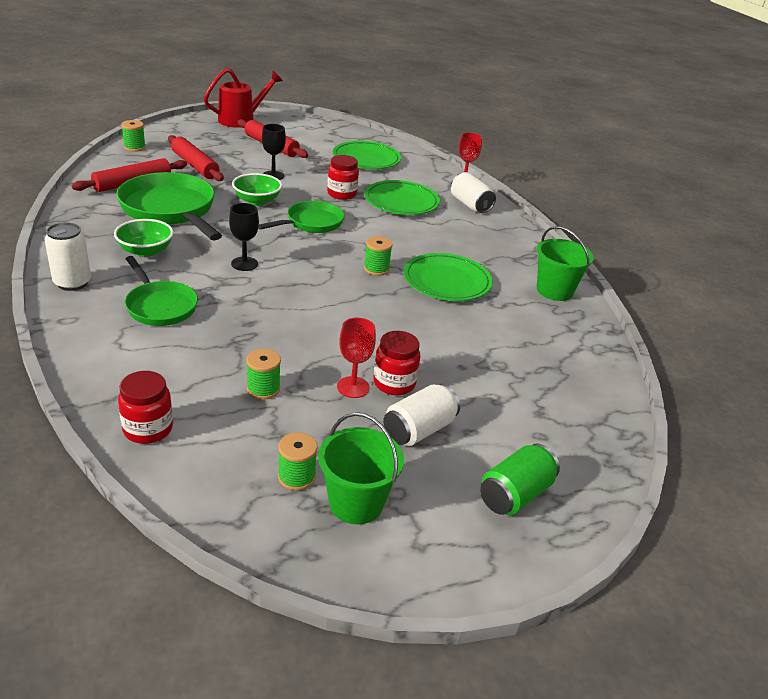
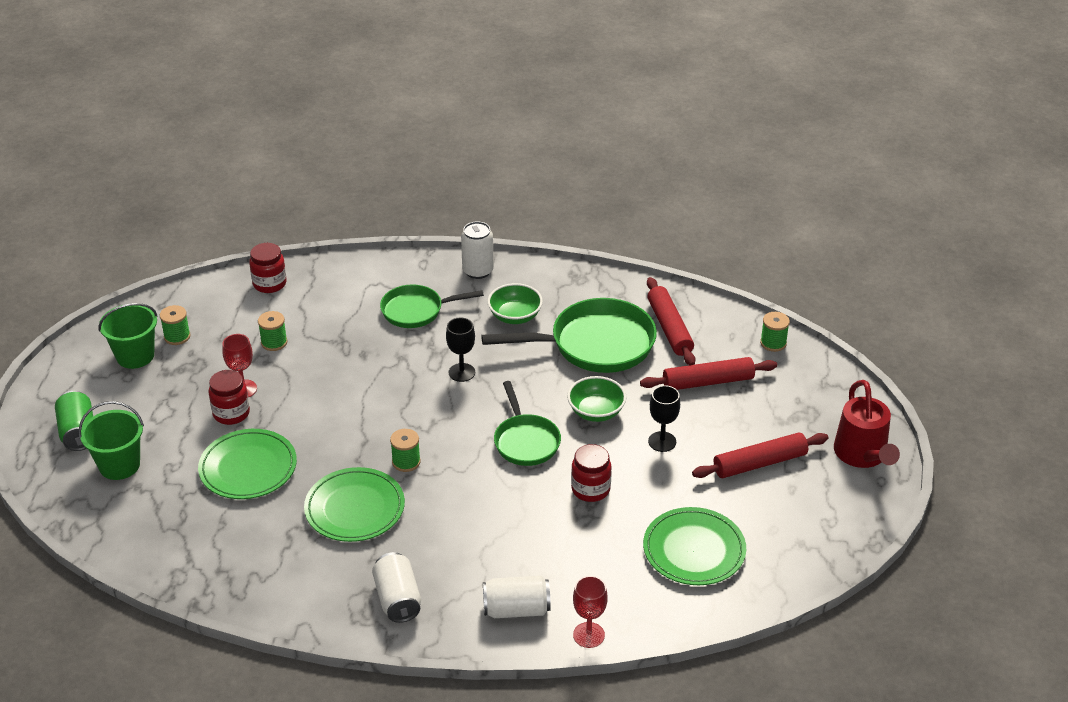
camera: 120 degrees right, 5 degrees up
(401, 202) = (550, 540): green plate -> green plate (248, 468)
(419, 430) = (172, 408): white can -> white can (397, 599)
(554, 290) = (288, 594): green bucket -> green bucket (119, 465)

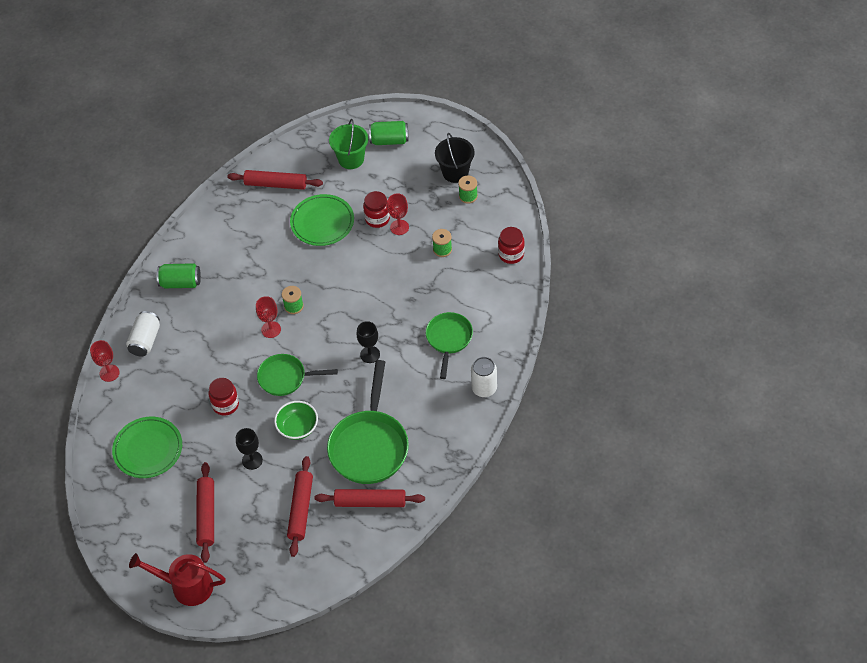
camera: 110 degrees right, 15 degrees up
(135, 356) = (455, 172): green bucket -> black bucket
(180, 538) = (276, 184): none -> red rolling pin
(355, 508) = (263, 272): green plate -> none
(397, 599) = (180, 282): white can -> green can
(452, 475) = (271, 329): none -> red goblet
(515, 316) = (420, 401): green bowl -> none
(773, 343) = (327, 570): green spool -> none

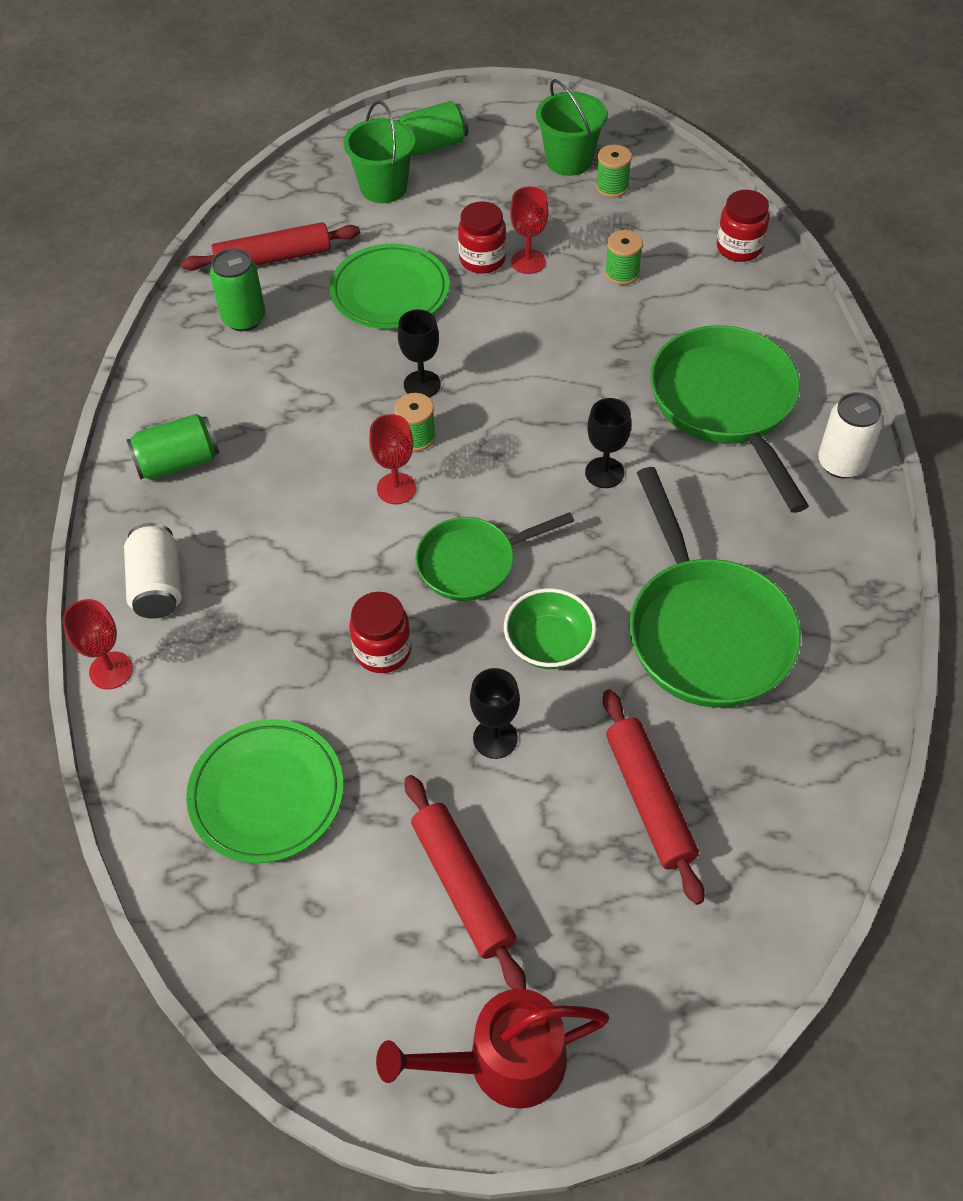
camera: 25 degrees left, 0 degrees up
(245, 215) = (244, 318): none -> green can
(311, 279) = (422, 384): none -> black goblet
(370, 502) = (774, 735): red rolling pin -> none
(449, 339) = (726, 405): green pan -> green pan, size x1.65
(455, 172) = (569, 161): black bucket -> green bucket

